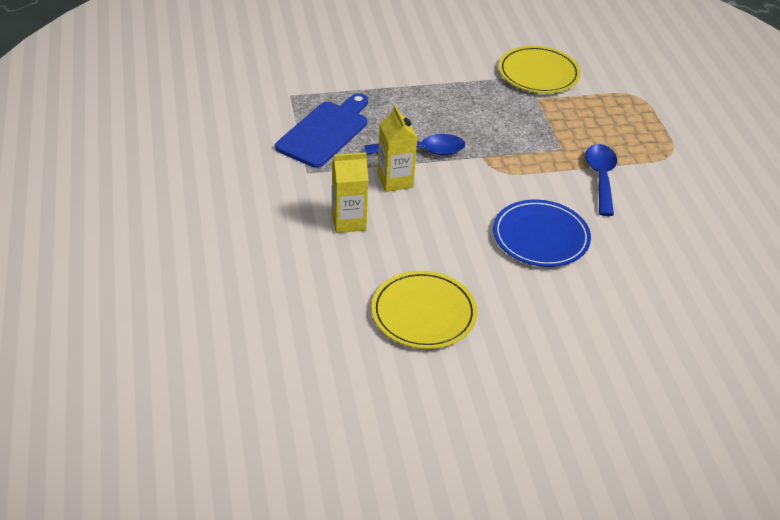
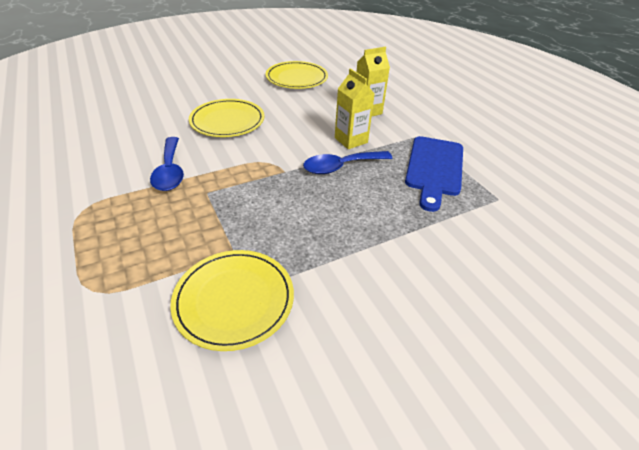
camera: 165 degrees right, 0 degrees up
(540, 237) = (227, 121): blue plate -> yellow plate

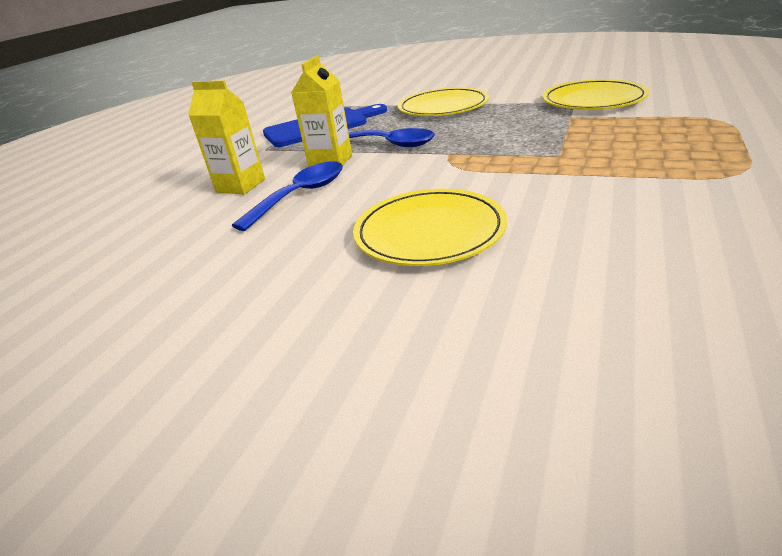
camera: 125 degrees left, 10 degrees down
(170, 171) = (589, 185): blue spoon -> blue spoon (301, 195)
(296, 78) = (176, 281): yellow plate -> yellow plate (443, 107)

